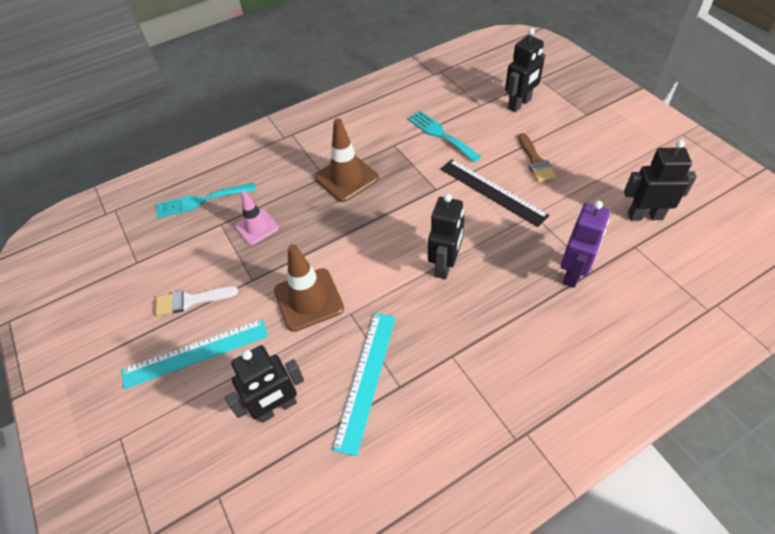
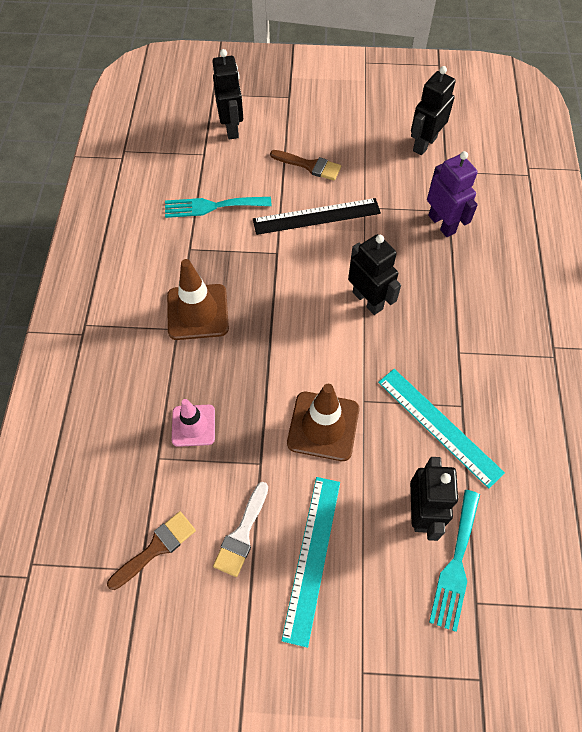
camera: 60 degrees left, 10 degrees up
(155, 261) = (156, 548): none -> brown brush
(201, 201) = (104, 462): turquoise fork -> turquoise fork (455, 564)

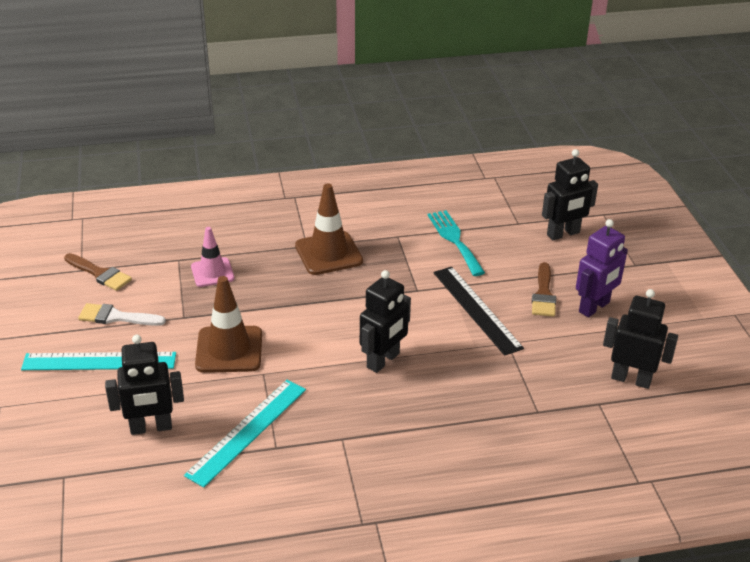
camera: 75 degrees right, 25 degrees down
(442, 224) = (514, 407): purple robot -> purple robot (594, 307)
(455, 564) = (101, 458): turquoise fork -> none

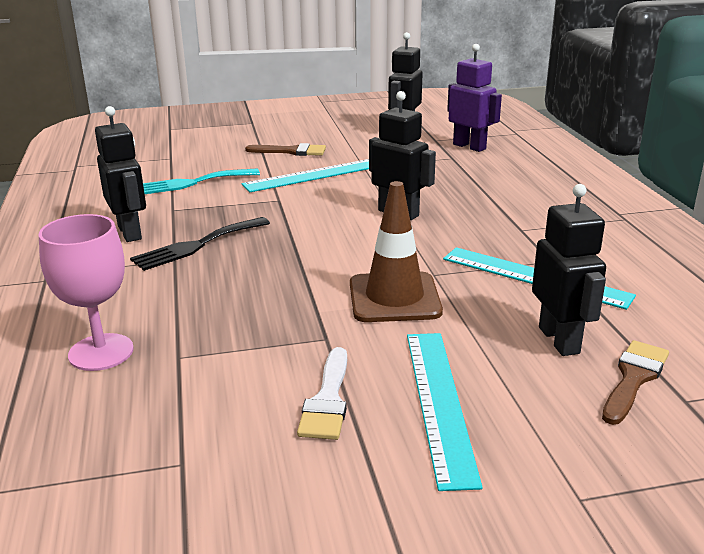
camera: 90 degrees left, 10 degrees down
(99, 273) = (200, 436): brown brush -> brown brush (633, 379)
(190, 231) = (101, 352): none -> pink goblet
(212, 272) = (221, 323): pink traffic cone -> none
(328, 253) = (197, 245): brown traffic cone -> black fork
(476, 309) = (313, 175): black ruler -> turquoise ruler
(563, 234) = (197, 142): black robot -> black robot (130, 232)
(594, 307) = (312, 136): purple robot -> purple robot (469, 146)

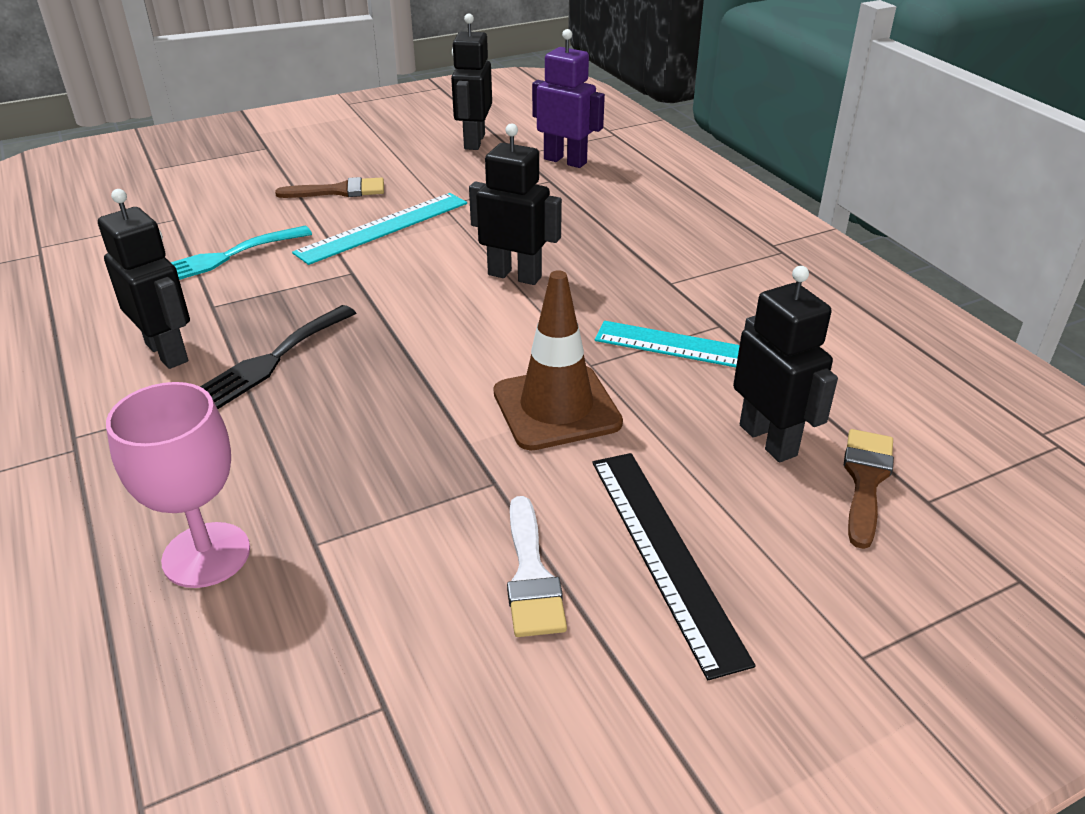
camera: 15 degrees left, 10 degrees up
(439, 402) = (664, 554): turquoise ruler -> black ruler

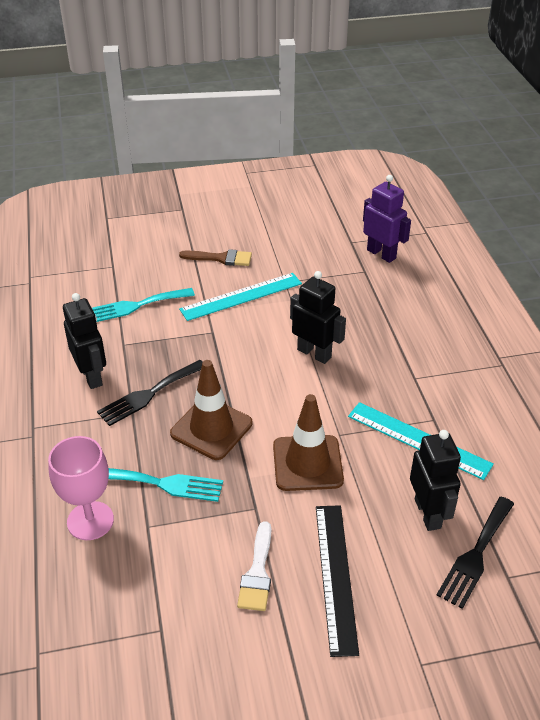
camera: 15 degrees right, 5 degrees up
(326, 476) = (163, 484): none -> turquoise fork
(387, 388) = (211, 428): none -> brown traffic cone
(474, 141) = (323, 225): black robot -> none
(865, 481) = (475, 555): brown brush -> black fork

